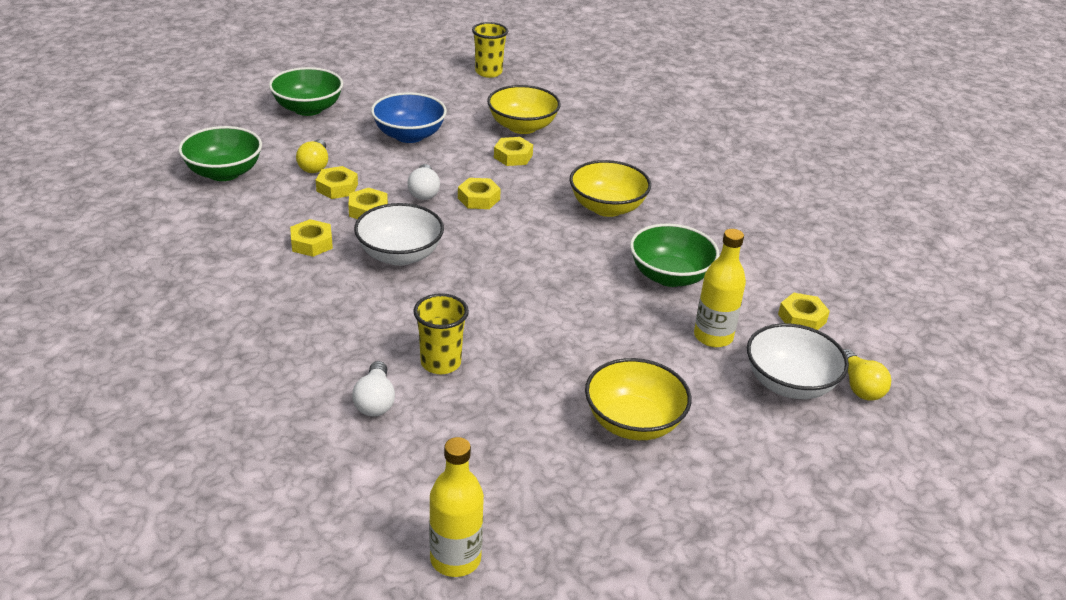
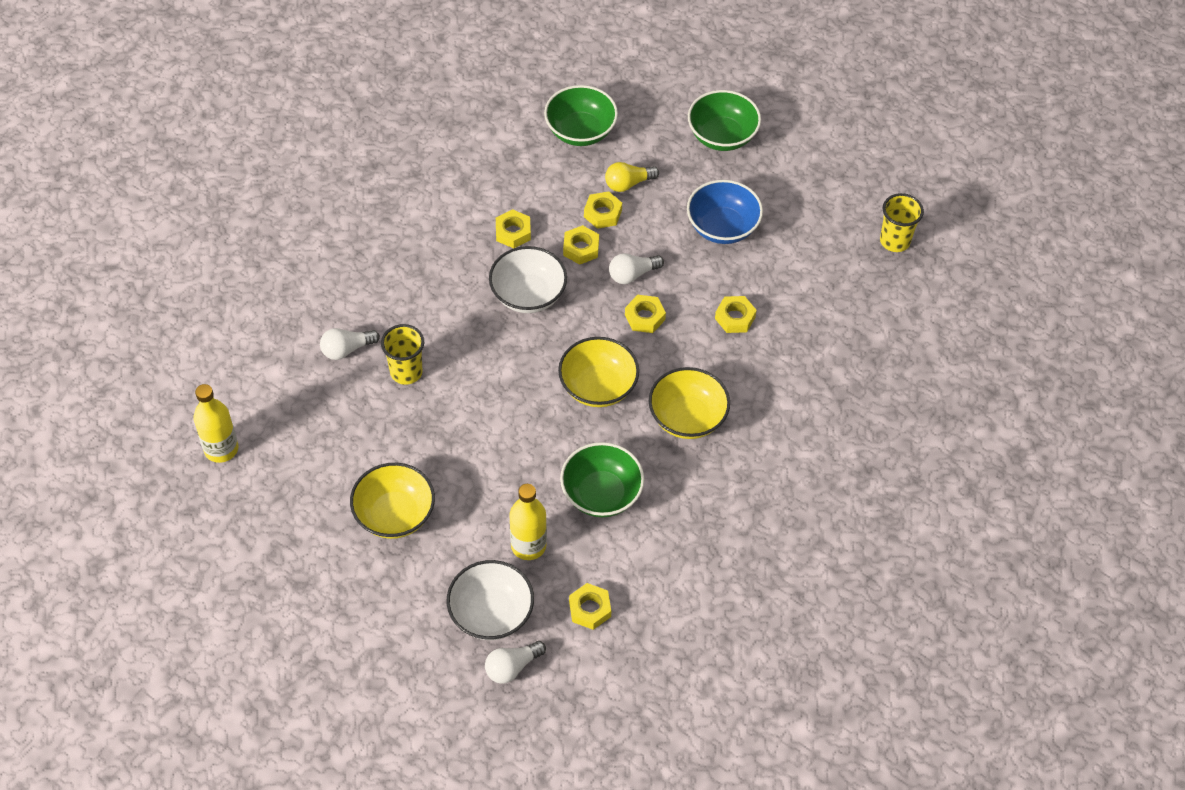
camera: 70 degrees right, 20 degrees up
(522, 127) = (797, 306): yellow bowl -> yellow bowl (598, 387)
(859, 386) = (512, 667): yellow light bulb -> white light bulb

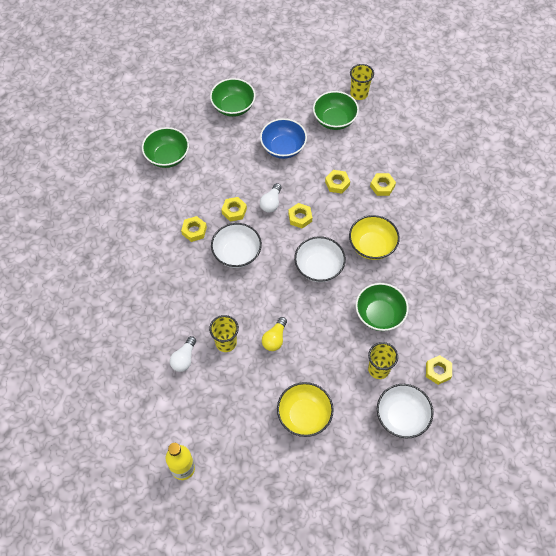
camera: 45 degrees left, 5 degrees up
(512, 667) = (440, 431): white light bulb -> none
(528, 545) = (378, 369): yellow bottle -> yellow cup
(598, 387) = (319, 267): yellow bowl -> white bowl
(603, 213) = (224, 186): yellow nut -> yellow nut (382, 186)
(628, 184) = (219, 163): yellow light bulb -> yellow light bulb (275, 339)
(824, 246) = (334, 120): none -> green bowl

